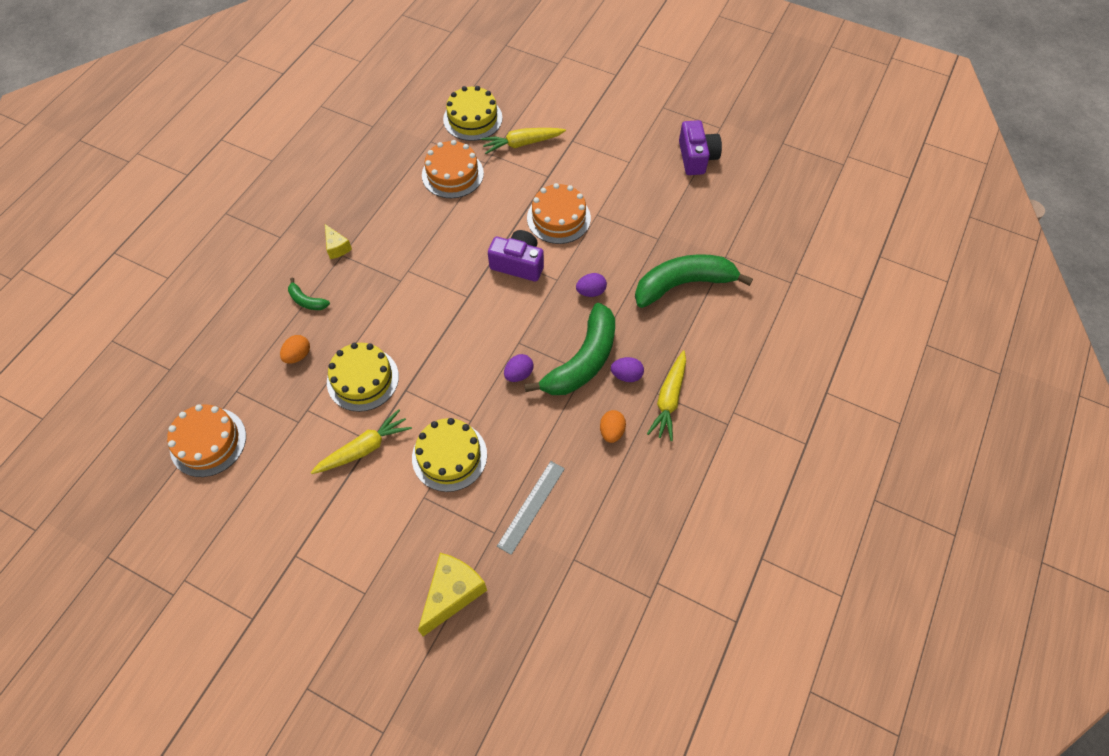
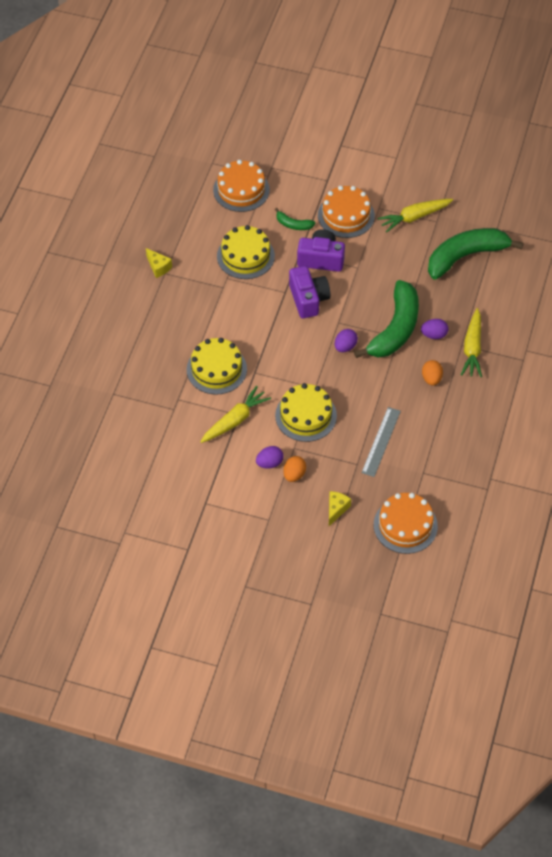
camera: 10 degrees left, 5 degrees down
(208, 442) = (105, 434): orange cake -> orange cake (405, 525)
(298, 355) = (155, 359): orange egg -> orange egg (294, 474)
(307, 301) = (147, 315): green banana -> green banana (293, 224)
(452, 594) = (336, 509): yellow cheese -> yellow cheese, size x0.55
(472, 118) = (244, 137): yellow cake -> yellow cake (245, 256)
(522, 144) = (296, 154): yellow carrot -> yellow carrot (414, 217)
(591, 292) = (389, 273): purple egg -> purple egg (269, 463)
(696, 157) = (455, 146): purple camera -> purple camera (308, 299)

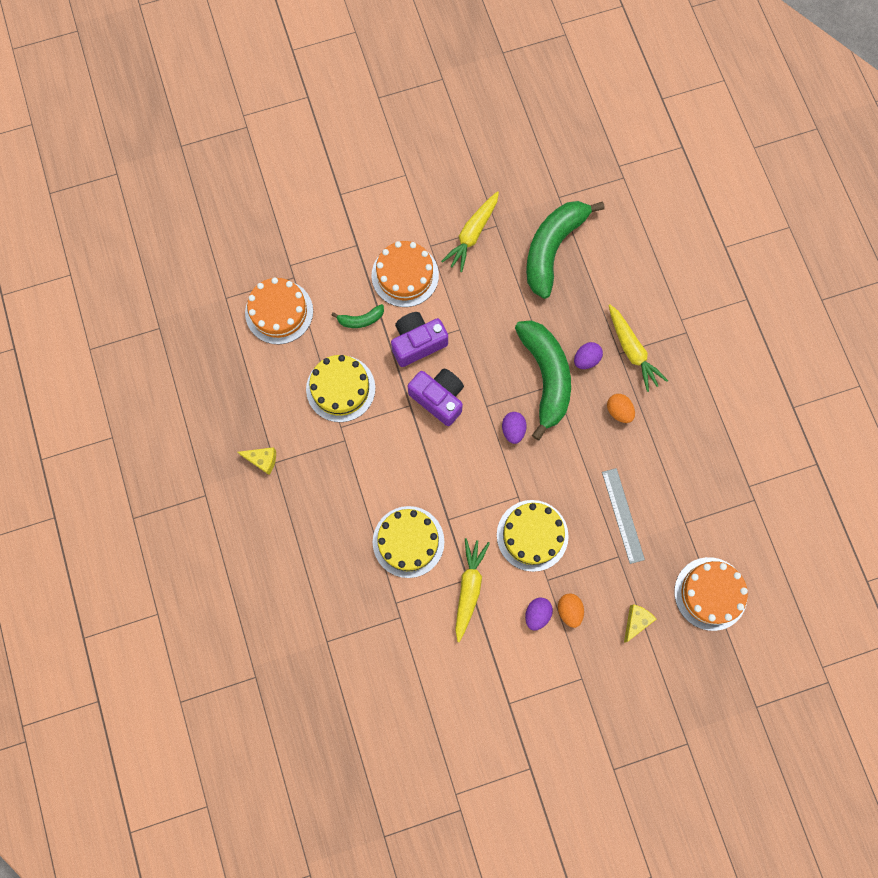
camera: 35 degrees left, 20 degrees up
(336, 509) = (636, 621): yellow cheese -> yellow cheese turned 45 degrees clockwise

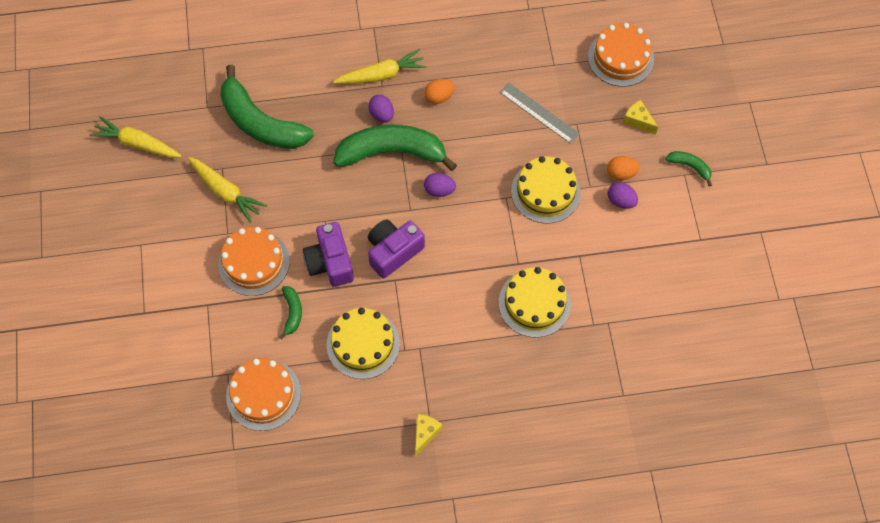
camera: 80 degrees left, 10 degrees down
(469, 588) = (588, 255): yellow carrot -> yellow carrot (137, 143)
(592, 684) = (690, 167): none -> green banana
(622, 515) = (539, 113): grey ruler -> grey ruler turned 45 degrees clockwise

